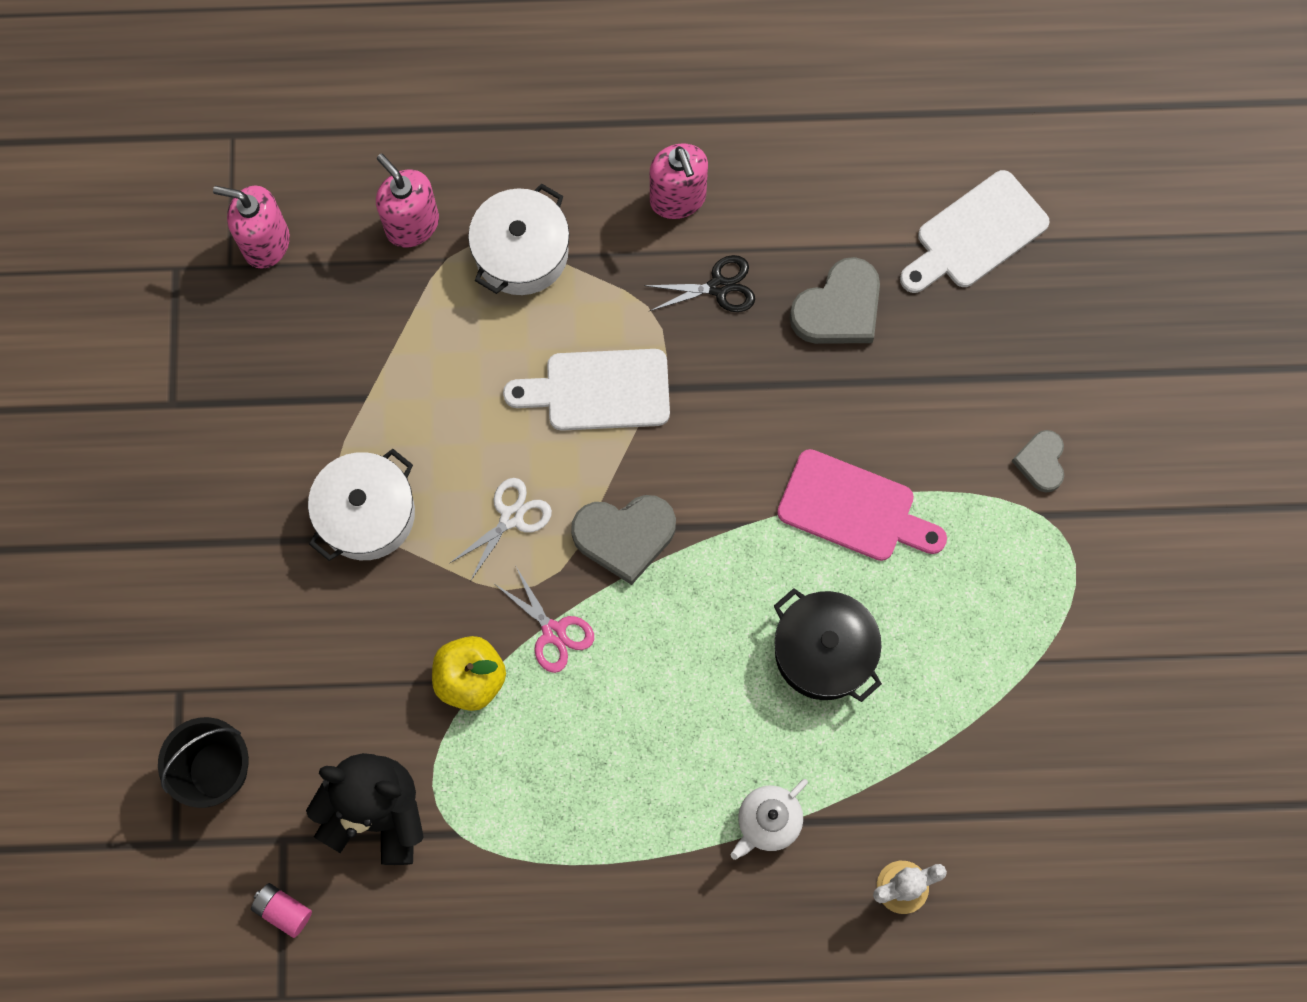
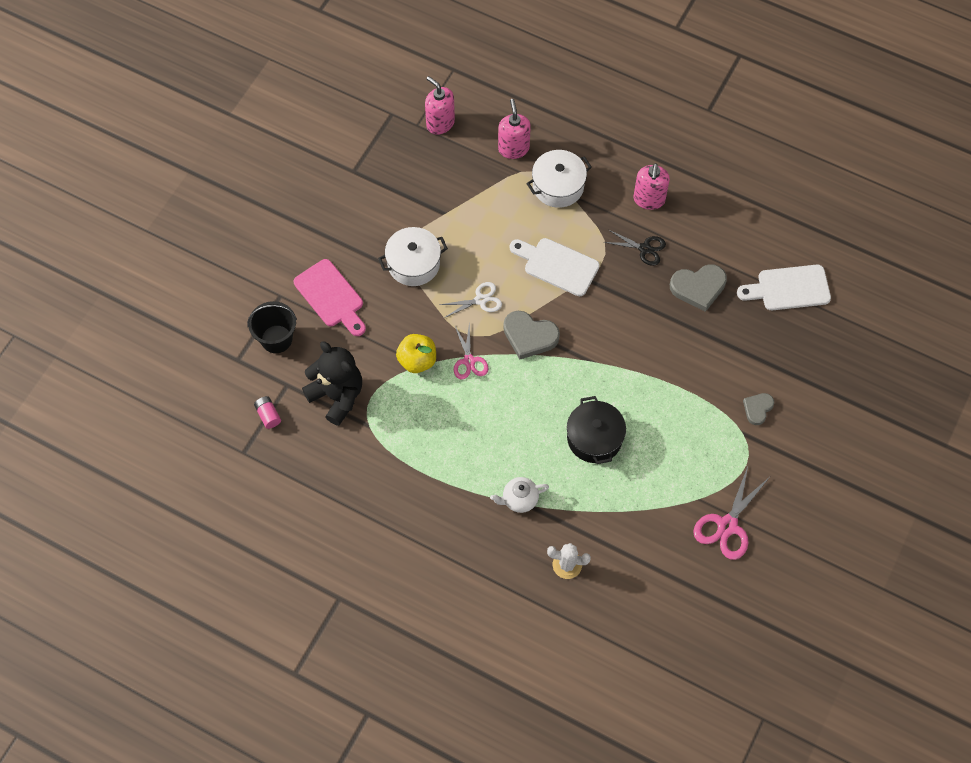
camera: 30 degrees right, 10 degrees down
(854, 508) = (649, 381): pink cutting board -> pink cutting board (331, 296)
(1103, 681) = (727, 525): none -> pink scissors

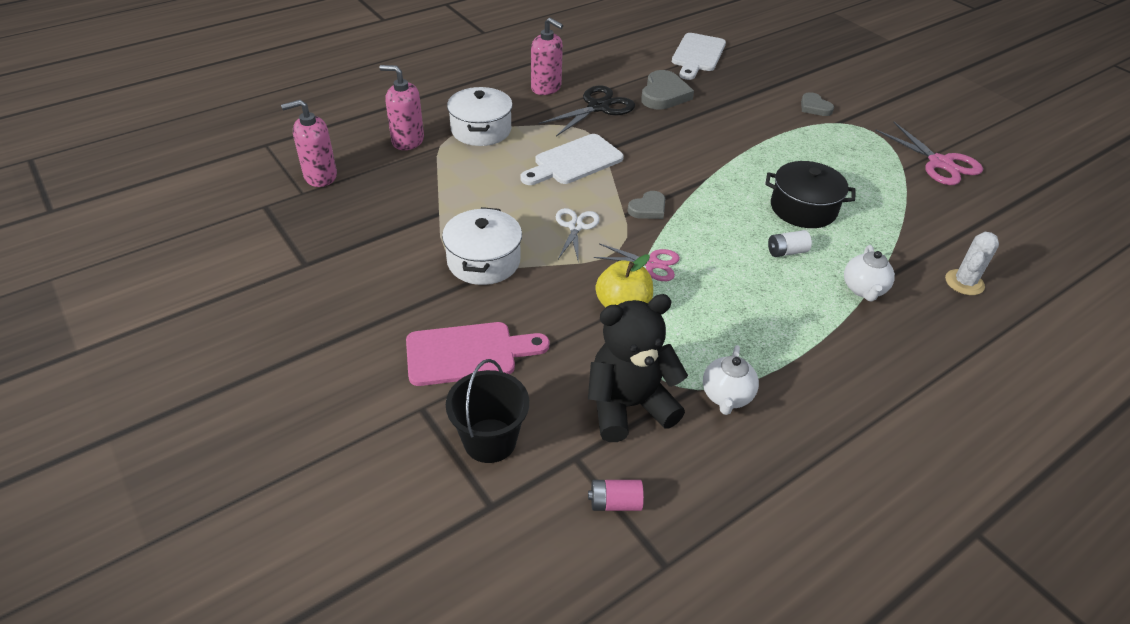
camera: 65 degrees left, 20 degrees down
(372, 445) = (726, 396): none -> white teapot
(529, 336) = (648, 208): grey heart -> grey heart, size x0.60
(533, 440) = (786, 252): none -> white battery
(644, 249) = (598, 107): black scissors -> black scissors, size x1.53

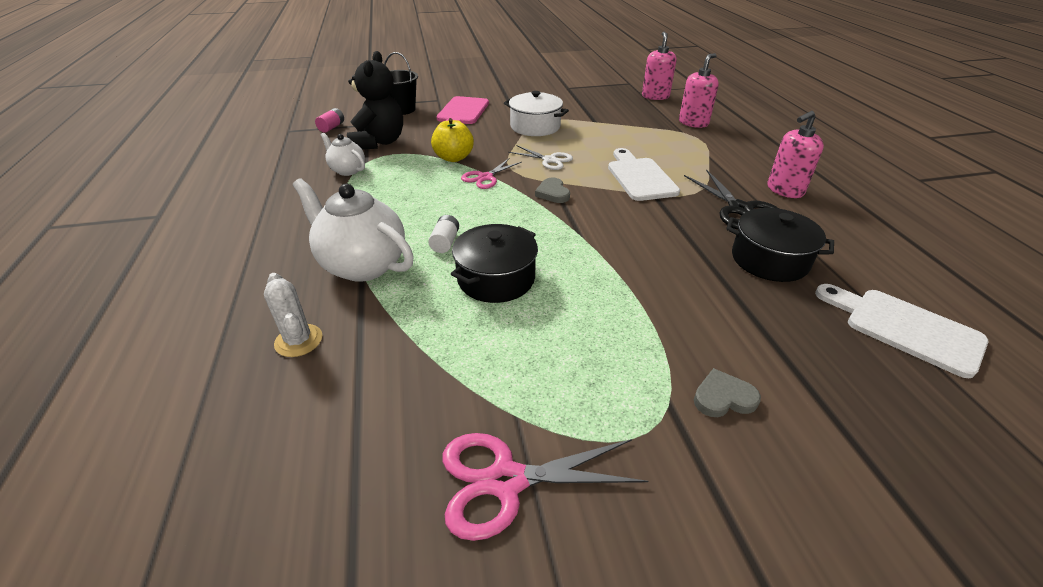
camera: 115 degrees right, 5 degrees down
(481, 130) = (704, 149): white pot -> none
(664, 94) = (769, 260): grey heart -> black pot
(863, 289) = (363, 265): white teapot -> white teapot, size x1.84

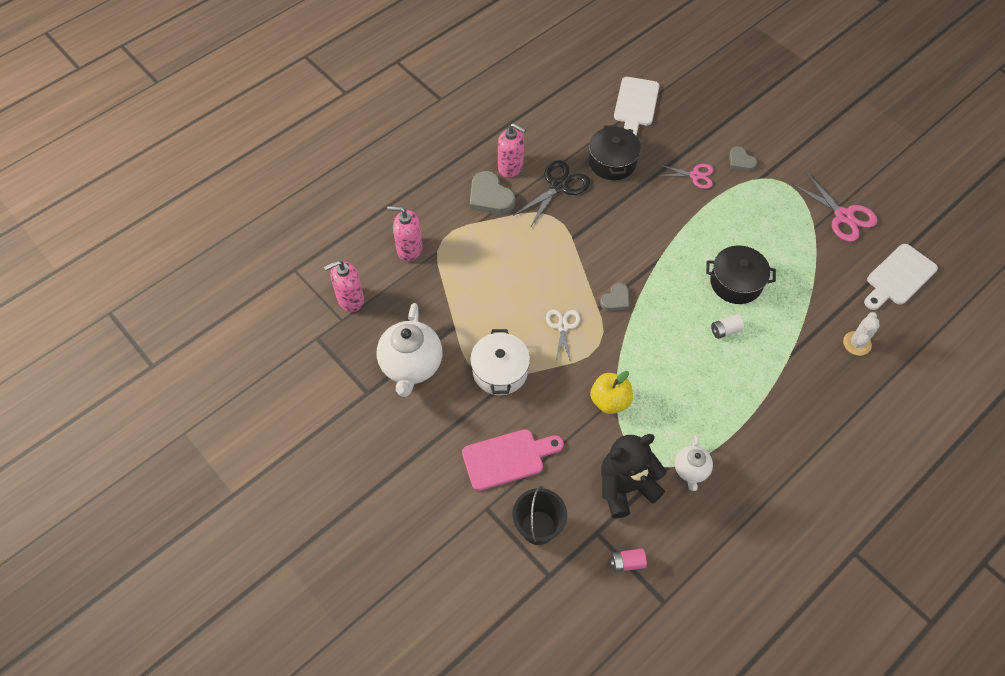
camera: 120 degrees left, 20 degrees up
(363, 265) = (783, 360): white teapot -> white teapot (411, 366)
(485, 177) = (625, 356): pink scissors -> pink scissors (695, 176)
(639, 177) = (550, 255): white cutting board -> white cutting board (899, 277)
(742, 169) = (490, 197): none -> grey heart

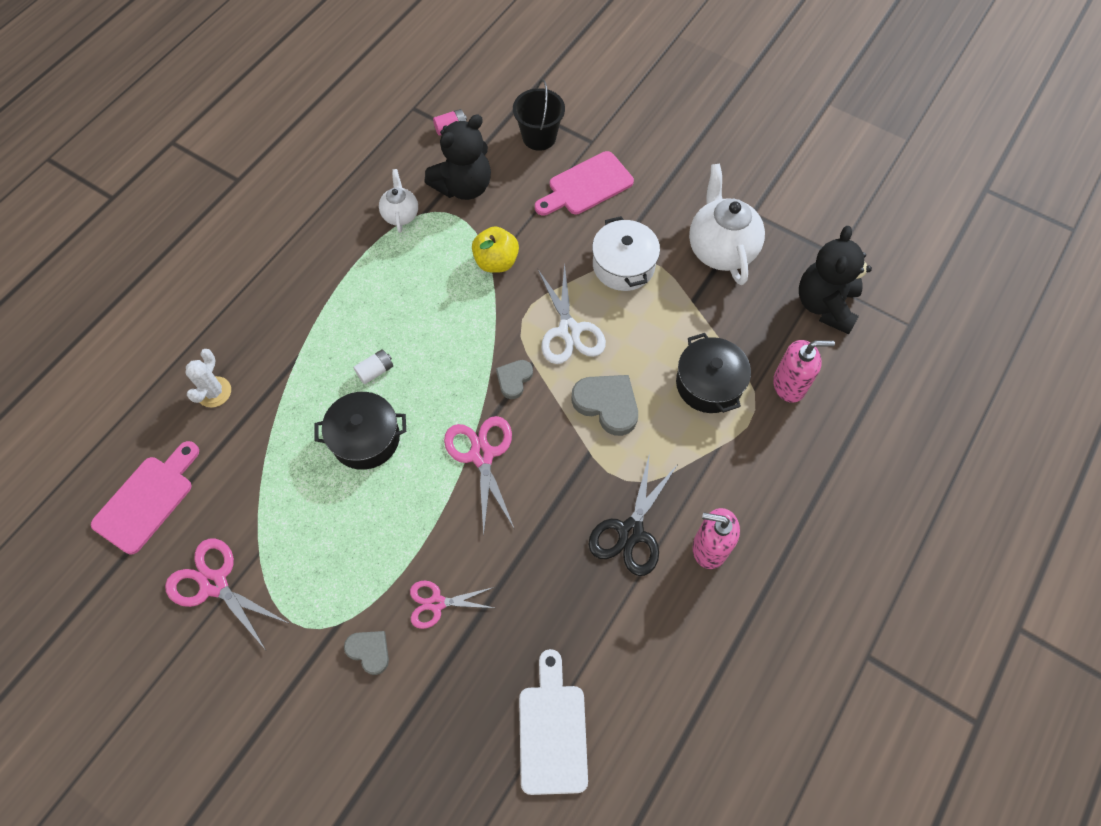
camera: 165 degrees right, 5 degrees up
(350, 299) = (825, 305): pink soap dispenser -> black teddy bear
(490, 197) = (719, 489): grey heart -> grey heart (607, 404)
(563, 327) = (569, 331): white scissors -> white scissors, size x1.53
(612, 162) = (564, 597): black pot -> black pot (709, 384)
(650, 253) = (482, 455): none -> pink scissors
(899, 277) = (147, 499): white cutting board -> pink cutting board

